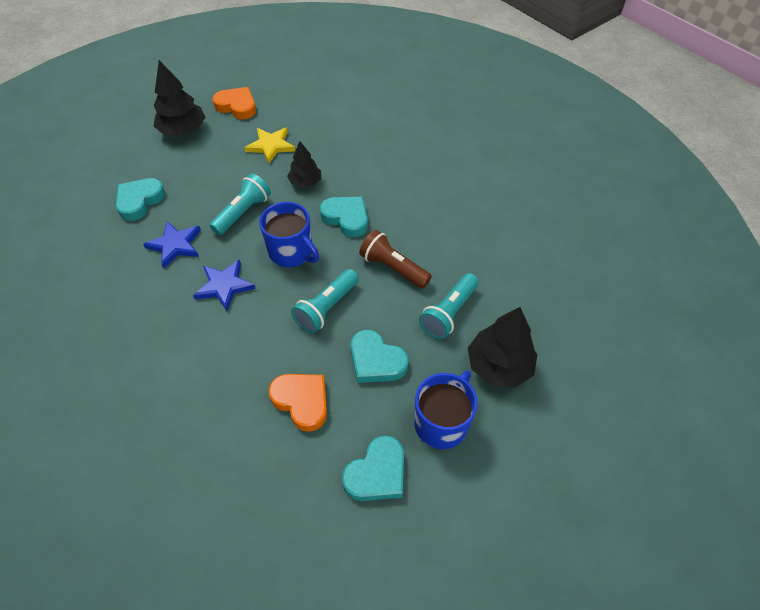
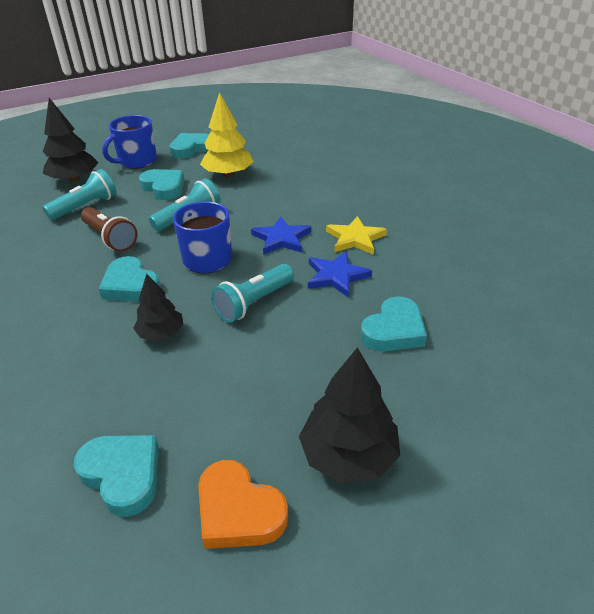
camera: 170 degrees left, 15 degrees down
(271, 146) = (193, 400): yellow star -> yellow star (355, 238)
(296, 112) = (123, 475): none -> turquoise heart
(302, 401) = (228, 175): orange heart -> yellow tree

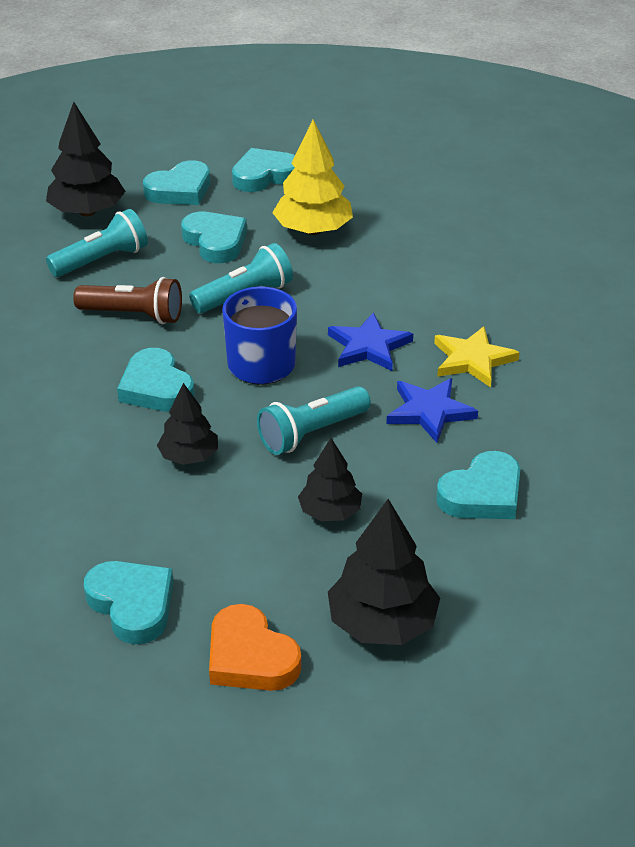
camera: 10 degrees right, 0 degrees up
(110, 238) = (133, 315): brown flashlight -> brown flashlight turned 45 degrees counterclockwise
(137, 161) = (180, 190): blue mug -> turquoise heart
(281, 362) = (330, 512): none -> black tree

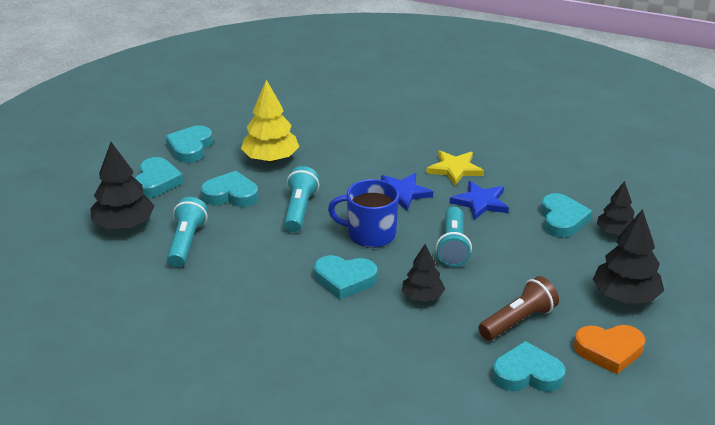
camera: 50 degrees left, 5 degrees down
(133, 315) = (262, 256): brown flashlight -> brown flashlight (518, 321)
(330, 512) = (524, 271): black tree -> black tree (615, 232)

